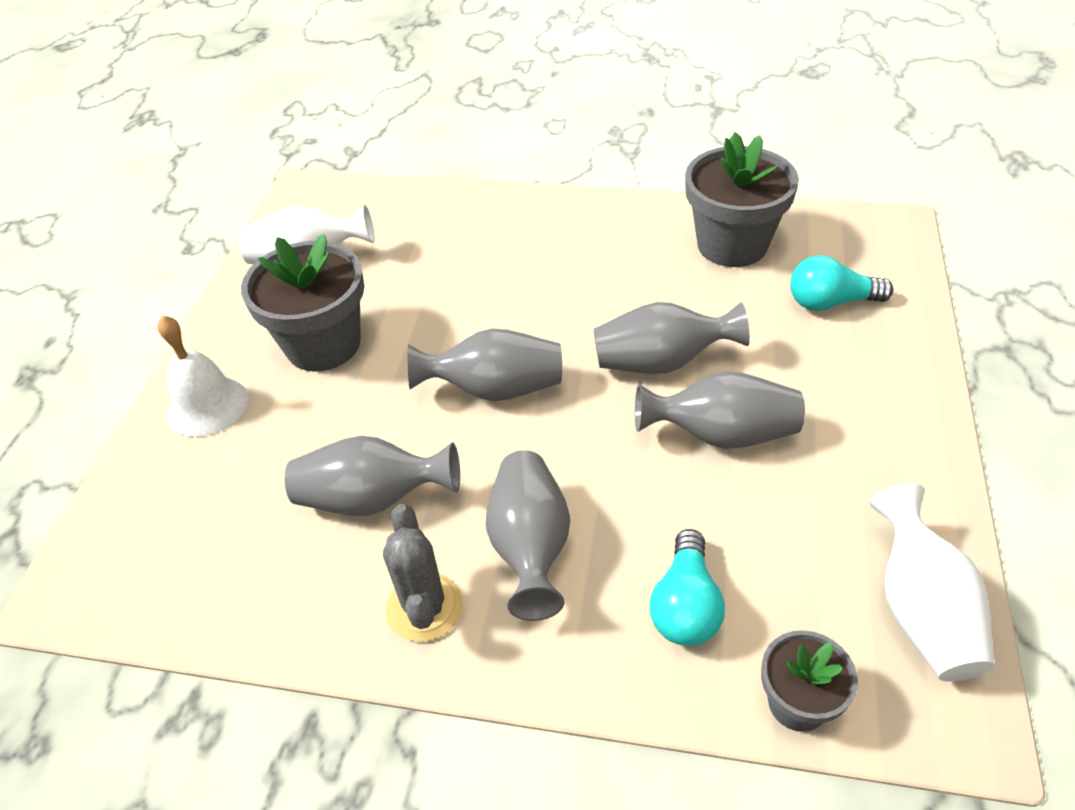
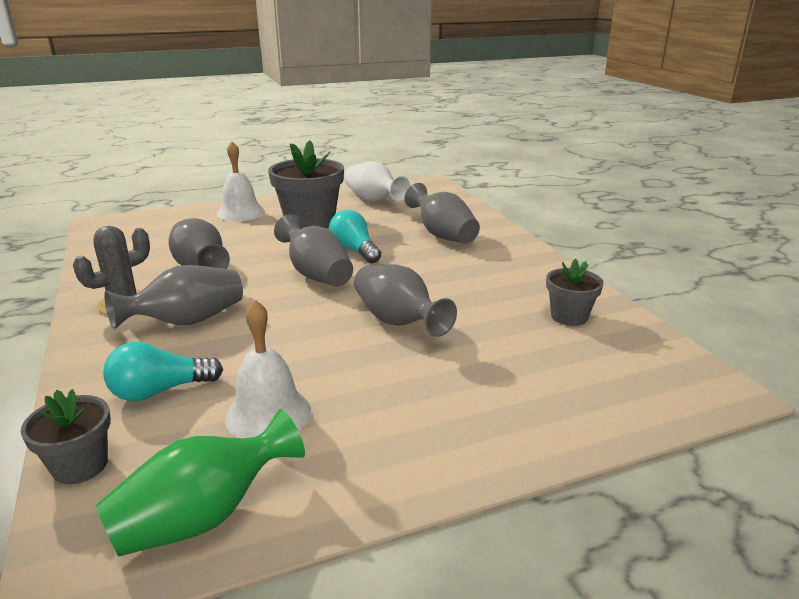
camera: 55 degrees right, 20 degrees down
(721, 434) = (342, 364): grey vase -> grey vase (442, 235)
(732, 245) = (569, 316): grey flower pot -> grey flower pot, size x0.55
(781, 520) = (268, 414): none -> white bell
(830, 302) = (557, 379): turquoise light bulb -> turquoise light bulb (354, 250)
(920, 609) = (204, 516): white vase -> green vase

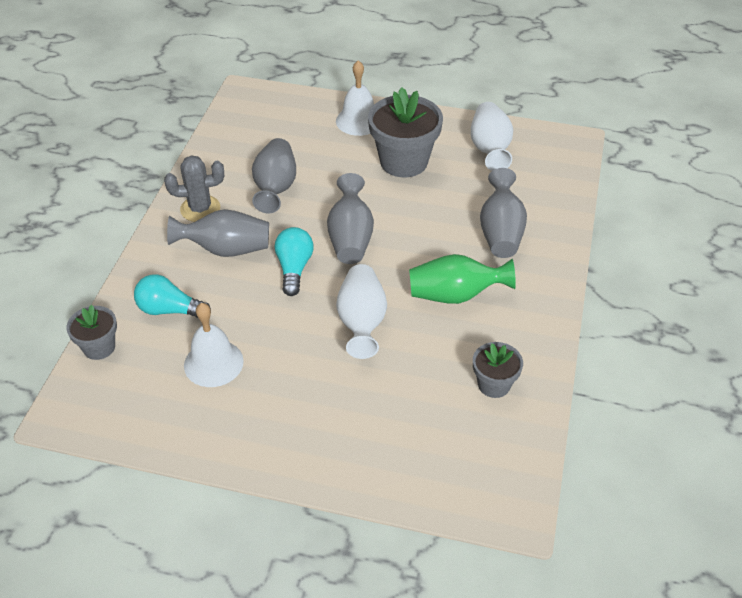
camera: 35 degrees right, 20 degrees up
(204, 516) = (133, 416): green vase -> green vase (455, 295)
(354, 250) = (406, 220): turquoise light bulb -> turquoise light bulb (294, 268)
(398, 321) = (362, 322): grey vase -> white vase

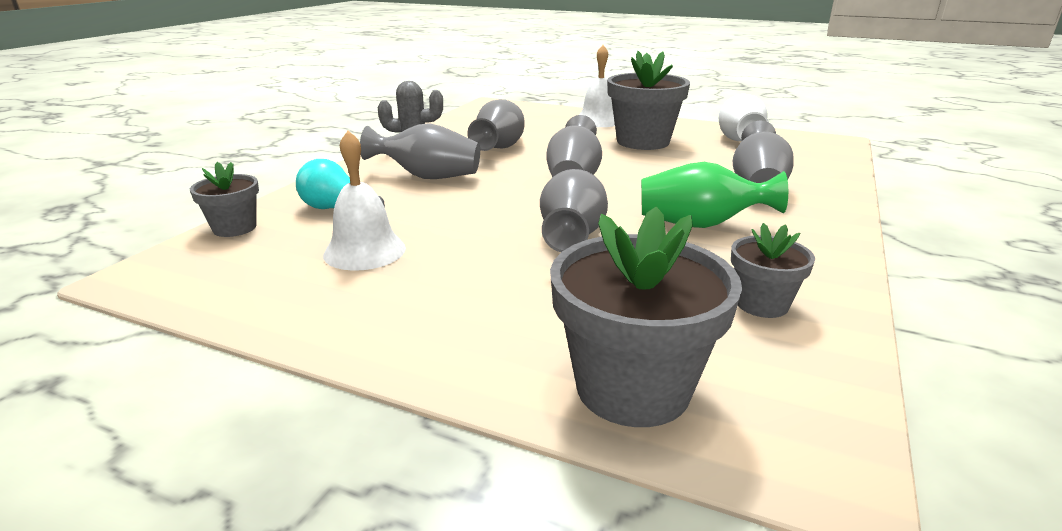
camera: 10 degrees right, 20 degrees down
(294, 268) = (500, 193): turquoise light bulb -> none
(362, 322) = (572, 235): white vase -> grey vase
(418, 471) = (632, 388): none -> grey flower pot

